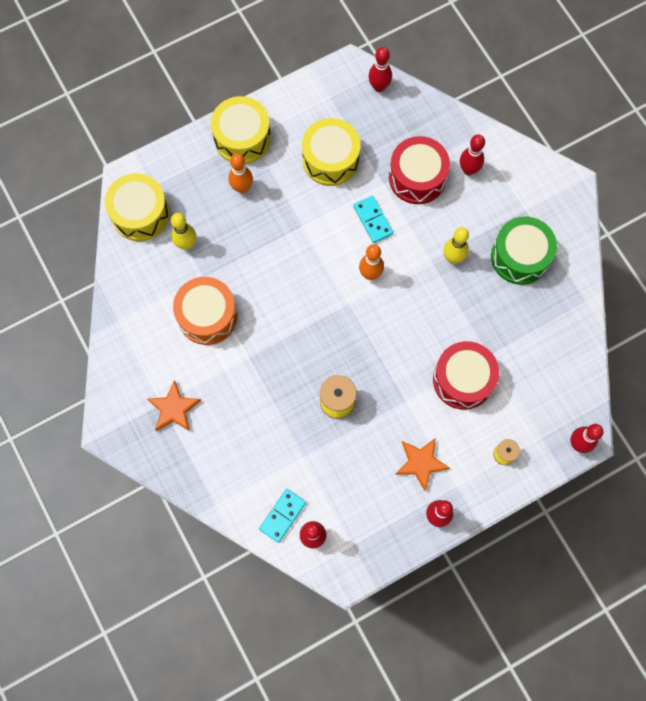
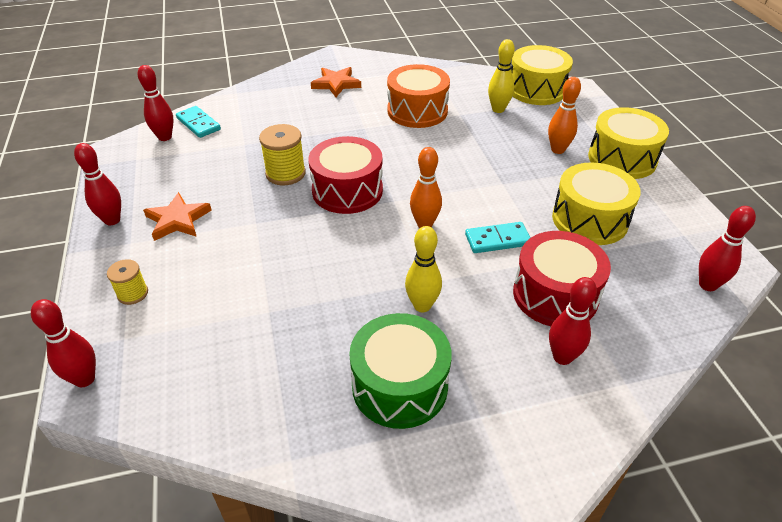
camera: 105 degrees right, 30 degrees down
(463, 380) = (250, 277): red drum -> red drum (347, 191)

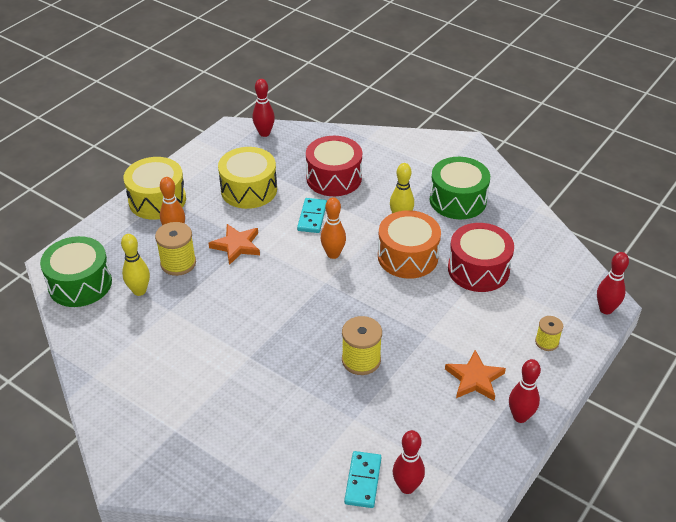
camera: 130 degrees left, 0 degrees up
(336, 84) = (191, 430): orange star -> orange star (236, 246)
(347, 191) = (341, 312): red drum -> red drum (478, 269)
(417, 111) = (189, 339): orange drum -> orange drum (407, 256)
(497, 240) = (312, 217): turquoise domino -> turquoise domino turned 60 degrees clockwise
(513, 137) = (178, 263): none -> yellow spool
(536, 90) = (80, 284): yellow drum -> green drum
(562, 357) = (375, 160): red bowling pin -> none

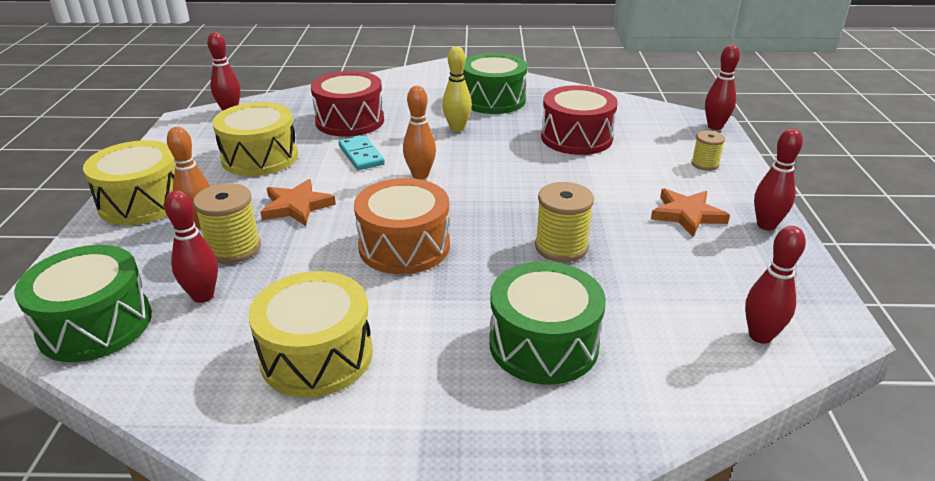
camera: 35 degrees left, 10 degrees down
(139, 291) = (203, 296): yellow bowling pin -> red bowling pin
(163, 361) = (316, 355): none -> yellow drum
(279, 420) = (543, 344): none -> green drum
(363, 481) = (711, 355): turquoise domino -> none
(407, 256) = (499, 151): orange drum -> orange drum (404, 246)

